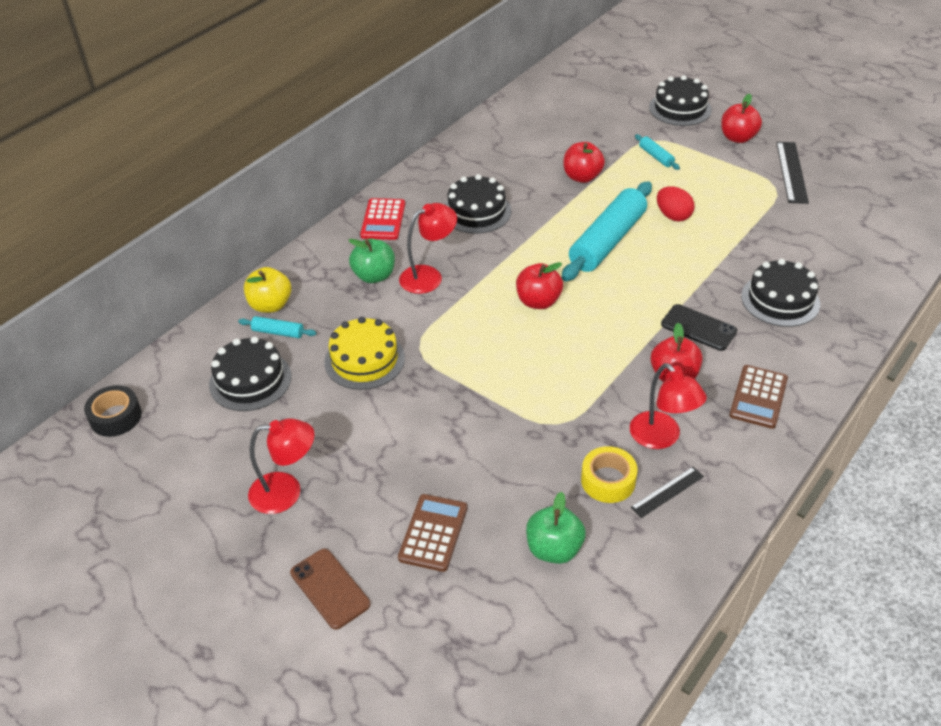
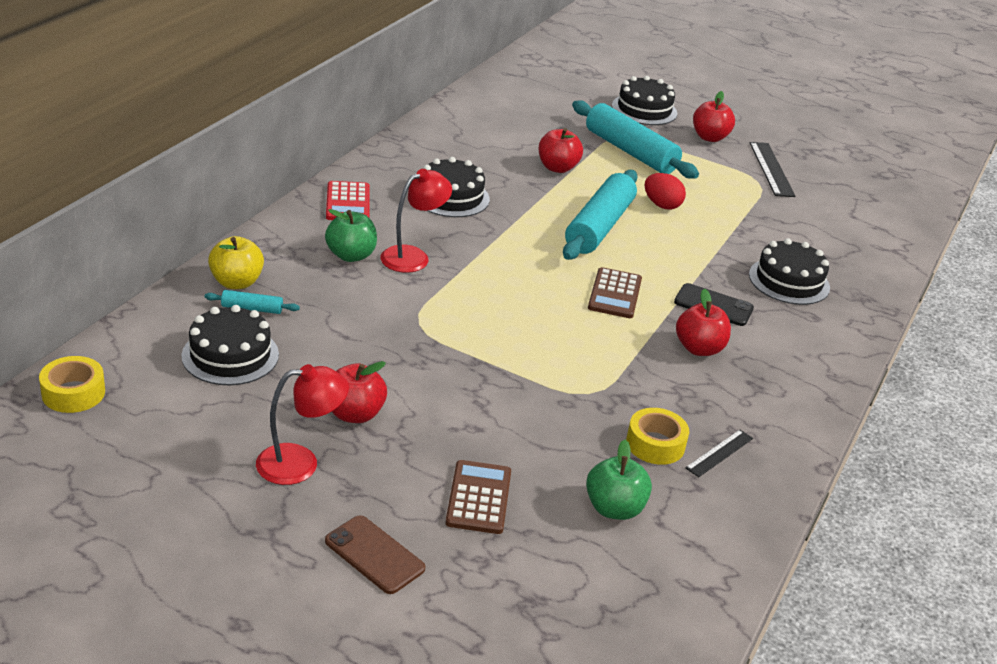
camera: 15 degrees left, 10 degrees down
(115, 417) = (73, 393): black tape -> yellow tape
(364, 360) = (359, 335): yellow cake -> none
(538, 301) = (539, 281): red apple -> red apple (354, 414)
(656, 156) = (630, 152): turquoise rolling pin -> turquoise rolling pin, size x2.33
(661, 438) = (701, 404): red lamp -> none
(758, 397) = (789, 367): brown calculator -> brown calculator (614, 294)

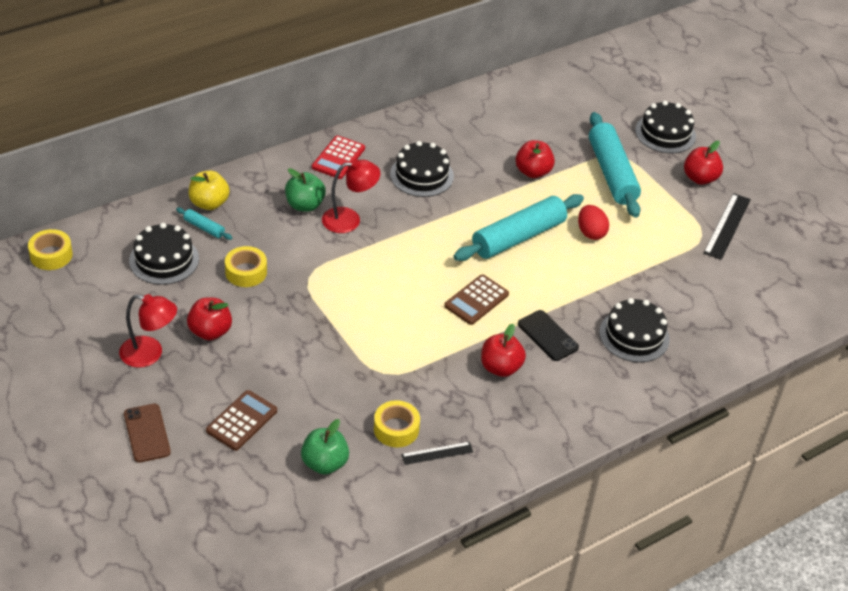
camera: 30 degrees right, 10 degrees up
(342, 339) = (246, 272): none -> yellow tape

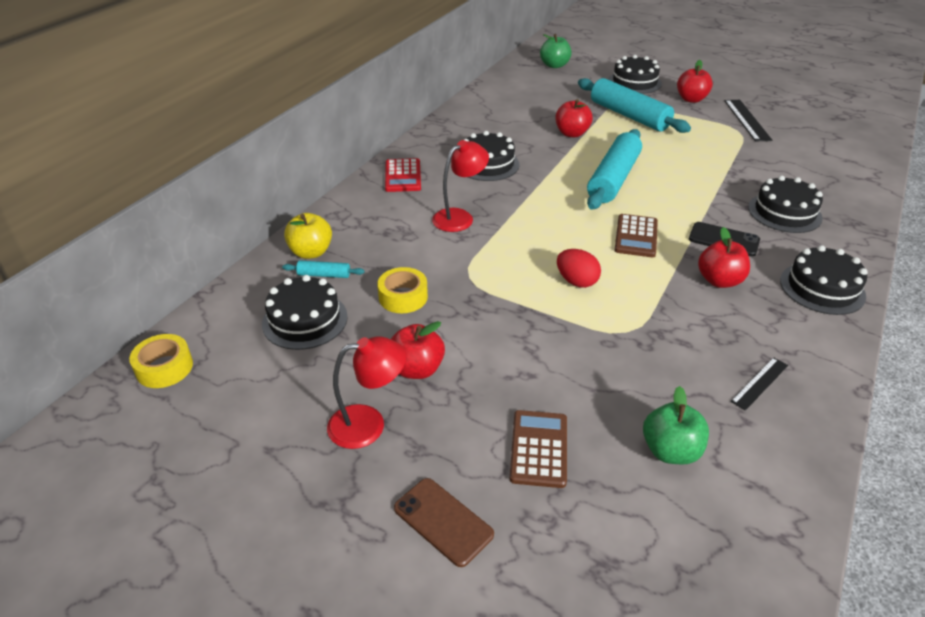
camera: 25 degrees left, 5 degrees down
(305, 205) = (407, 220): green apple -> green apple (554, 65)
(396, 429) = (697, 378): yellow tape -> none
(577, 411) = (822, 288): none -> black cake
(590, 233) = (662, 156): red egg -> red egg (576, 281)

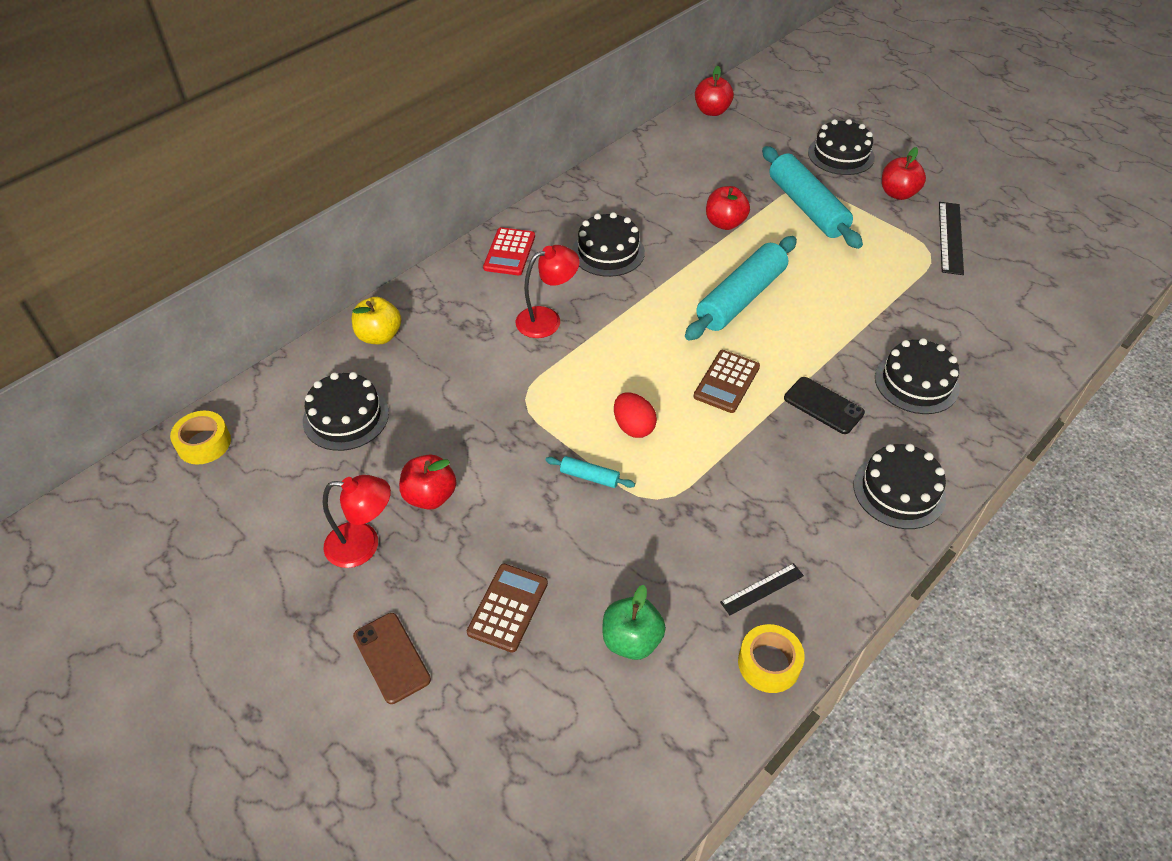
camera: 15 degrees right, 10 degrees up
(324, 275) = (382, 366): turquoise rolling pin -> turquoise rolling pin (589, 477)
(403, 297) = (449, 409): yellow tape -> yellow tape (769, 663)
(554, 65) = (754, 112): green apple -> none
(719, 281) = (788, 458): red apple -> red apple (712, 111)

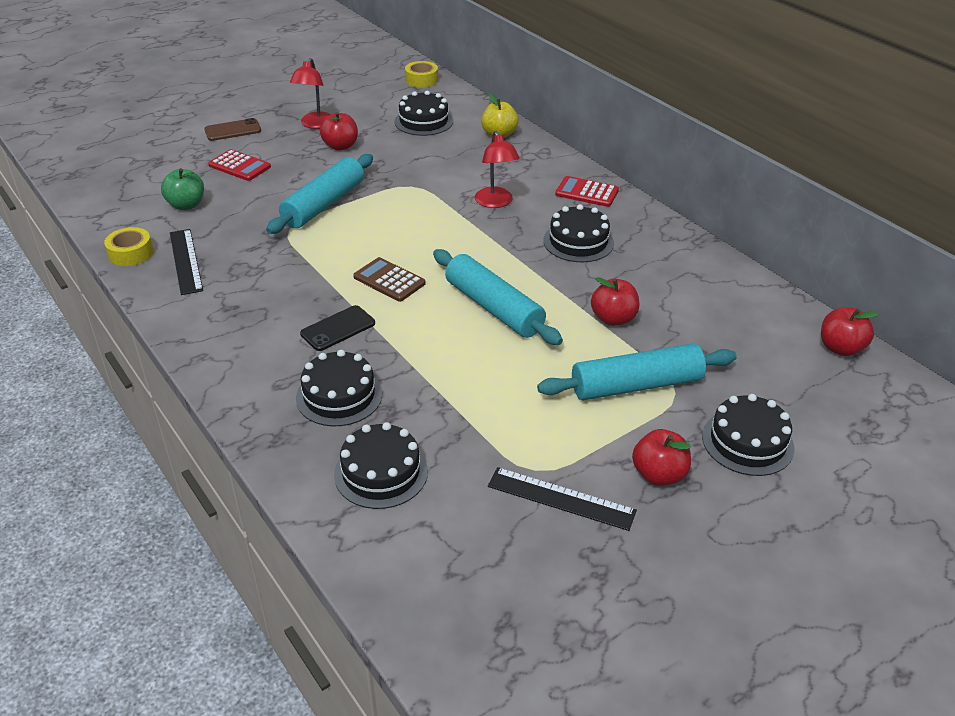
camera: 100 degrees right, 10 degrees down
(508, 608) = (239, 166): brown calculator -> red calculator
(589, 477) = (324, 204): turquoise rolling pin -> turquoise rolling pin, size x2.33
(633, 427) = (361, 228): red egg -> none
(762, 589) = (186, 261): black ruler -> black ruler, size x1.66
(899, 491) = (225, 349): black cake -> black cake (381, 472)

